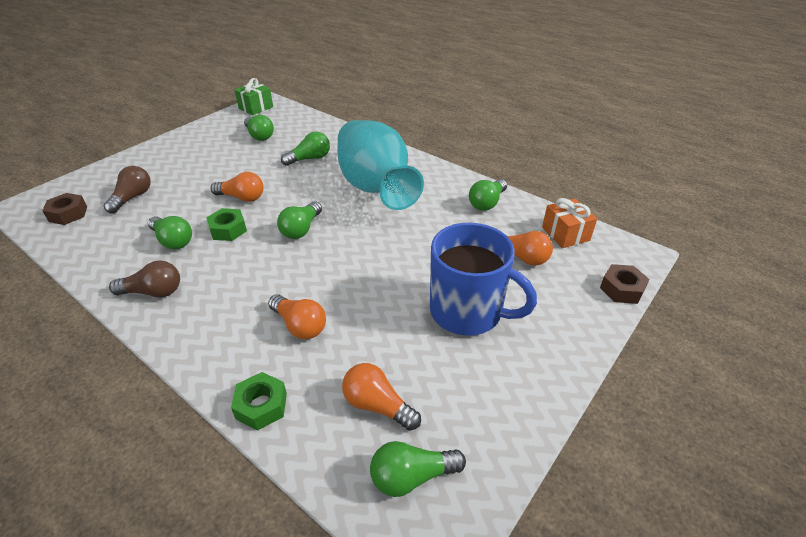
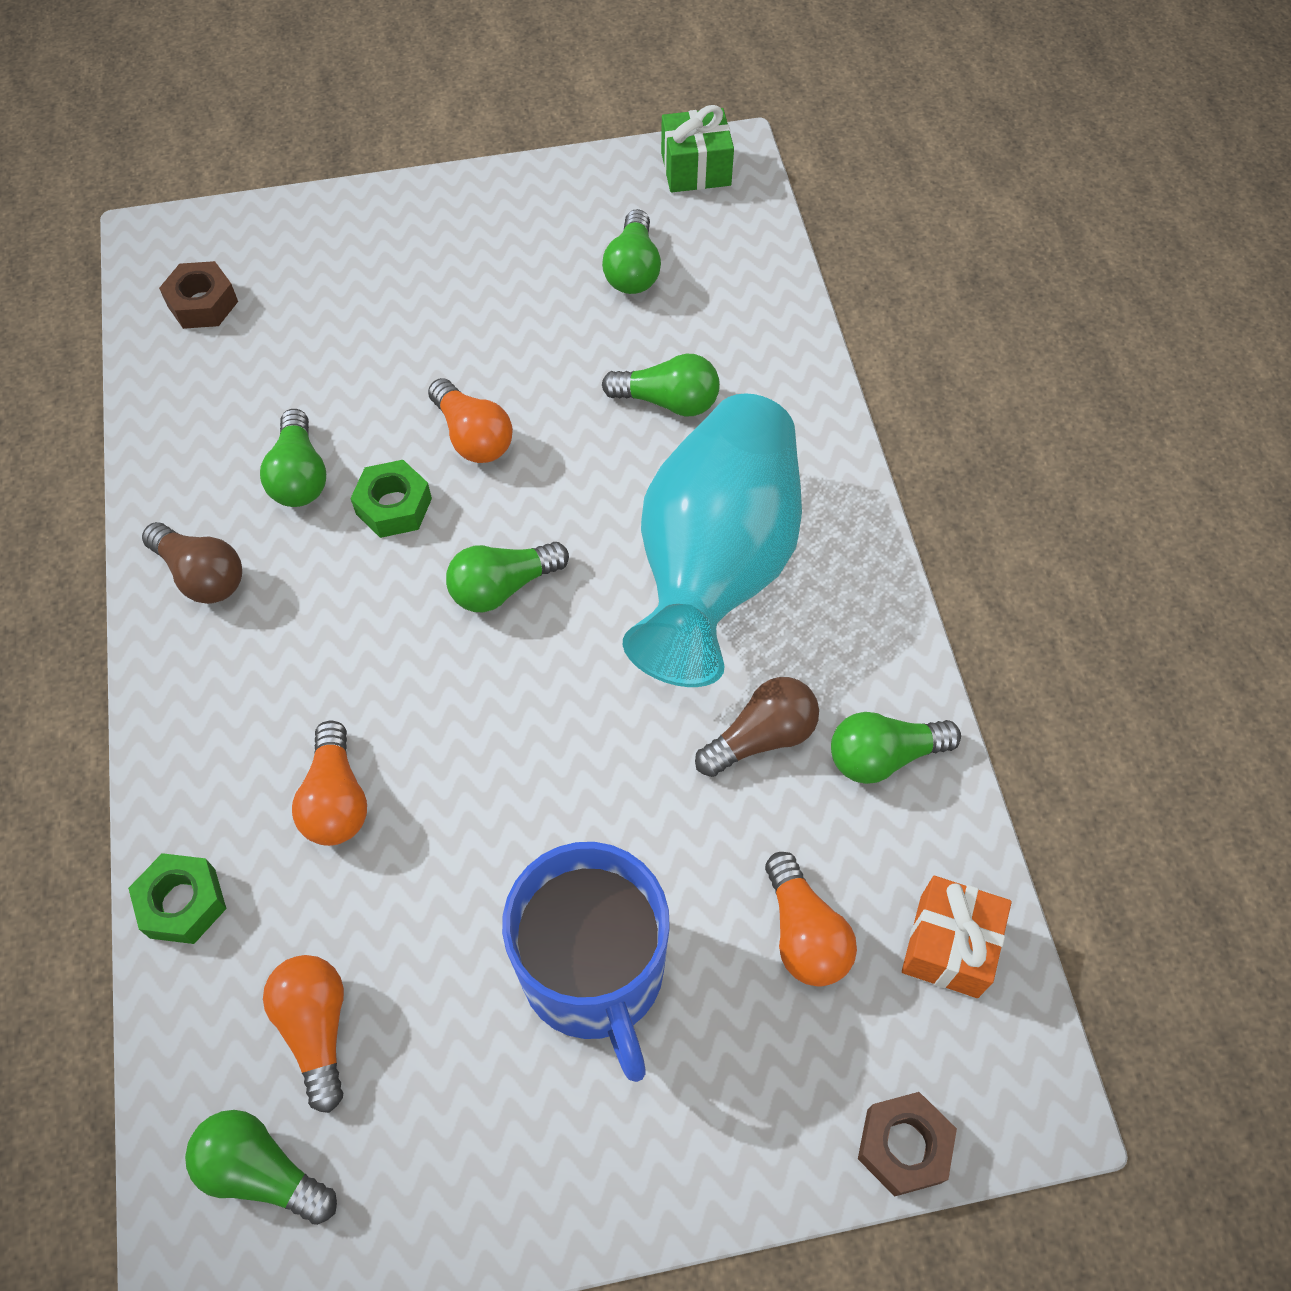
camera: 40 degrees right, 20 degrees up
(132, 198) = (313, 322): brown light bulb -> brown light bulb (761, 737)

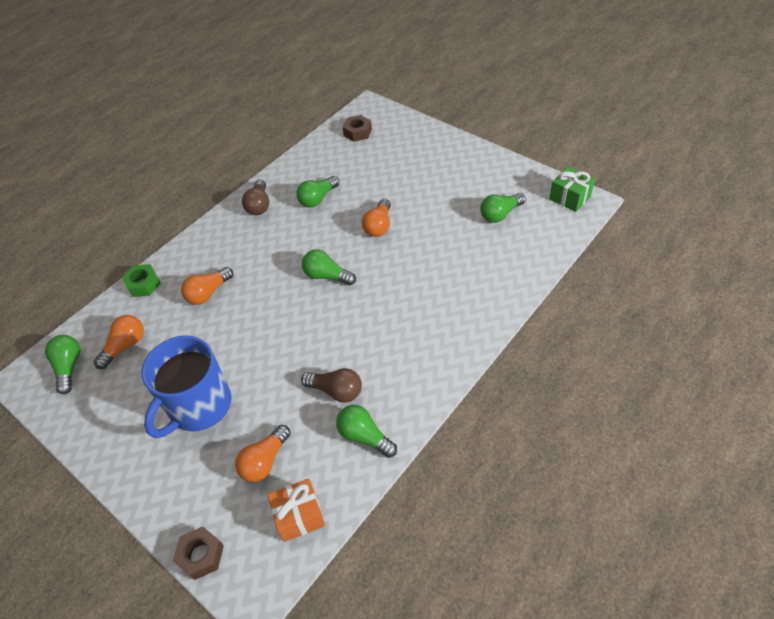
camera: 55 degrees right, 10 degrees down
(394, 506) = (330, 227): green nut -> none
(668, 401) = (453, 264): green light bulb -> none
(715, 565) = (396, 326): turquoise vase -> none

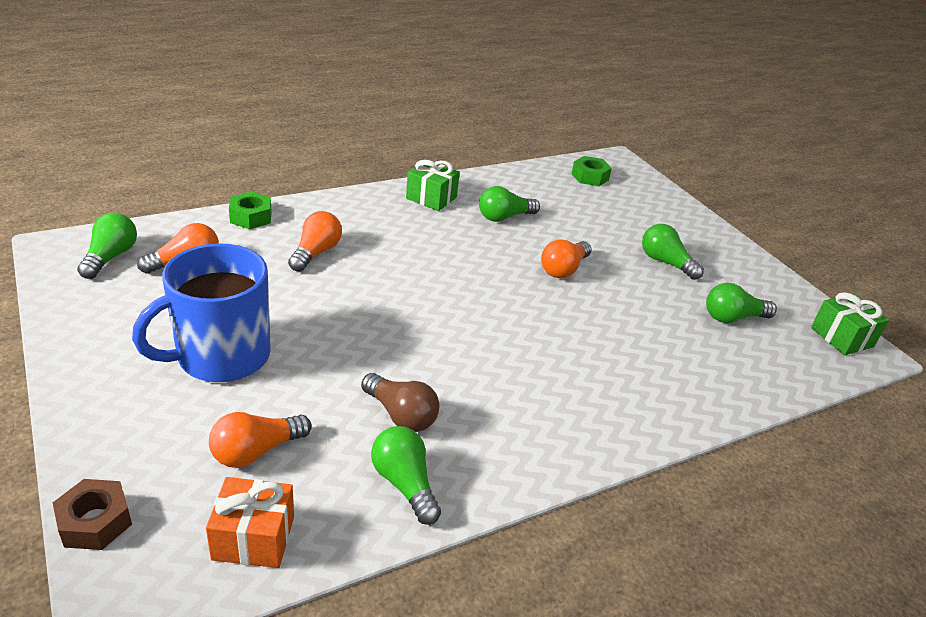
camera: 15 degrees right, 15 degrees down
(208, 293) = (316, 253): orange light bulb -> orange light bulb turned 135 degrees clockwise
(259, 205) = (431, 198): brown light bulb -> green gift
(327, 276) = (467, 292): green light bulb -> green light bulb (665, 262)
(357, 132) = (590, 177): brown nut -> green nut

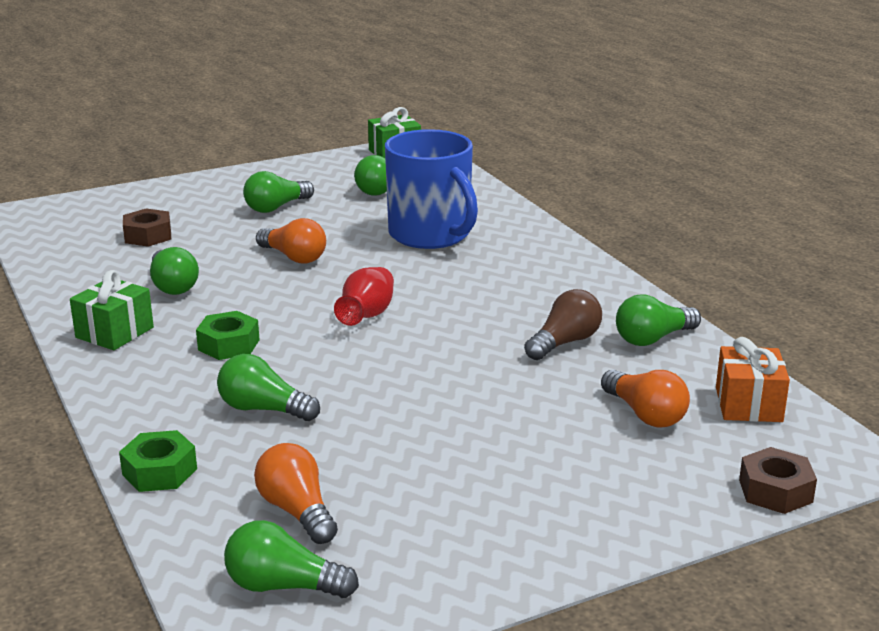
camera: 85 degrees left, 10 degrees down
(221, 356) = (502, 454): blue mug -> blue mug (431, 235)
(316, 253) = (263, 409): orange light bulb -> green light bulb
(457, 302) = (367, 315): none -> red vase
(589, 206) = (148, 236): none -> brown nut
(590, 177) = (70, 231): green nut -> green nut (229, 345)

